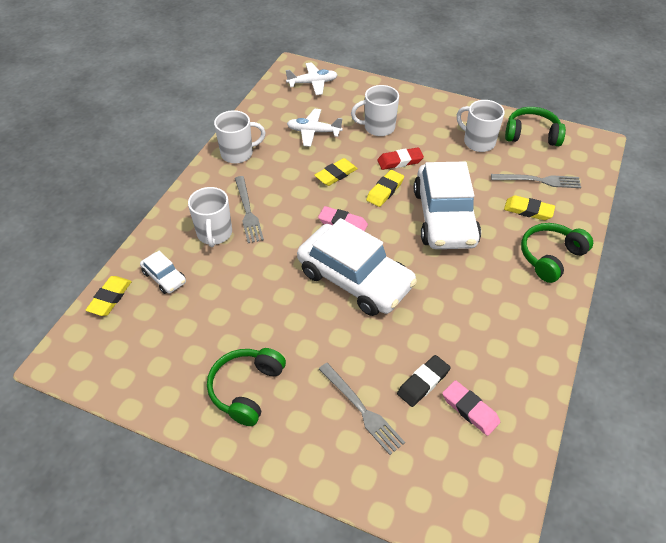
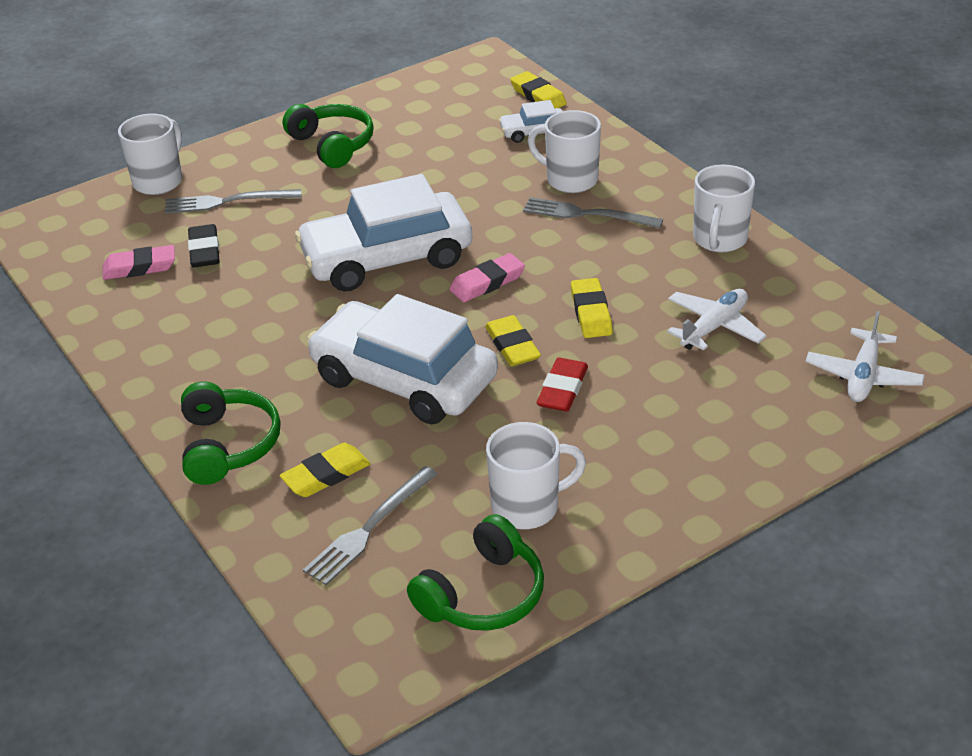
camera: 125 degrees right, 10 degrees down
(378, 127) = (668, 402): white mug -> white mug (159, 181)

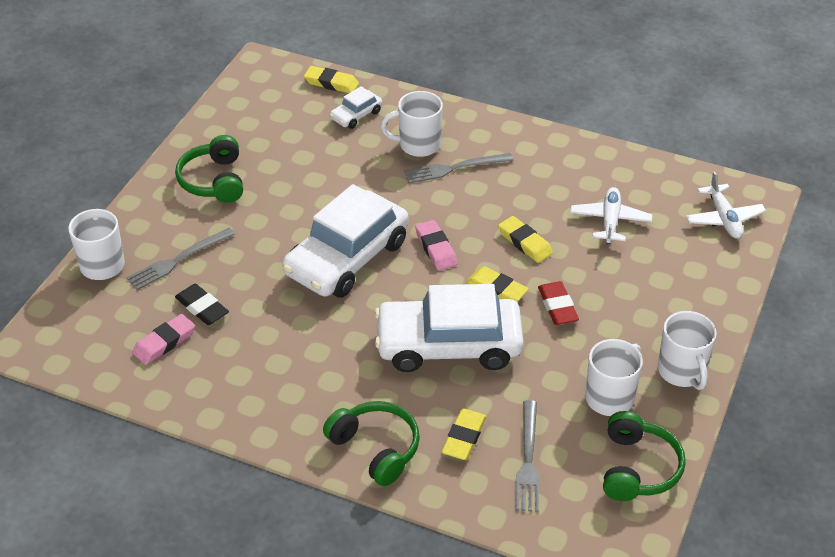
camera: 35 degrees left, 5 degrees up
(332, 145) = (214, 180): green headphones -> green headphones turned 120 degrees counterclockwise
(487, 282) = (436, 248): pink eraser -> pink eraser turned 45 degrees counterclockwise
(719, 240) = (557, 154): white mug -> white mug (682, 372)

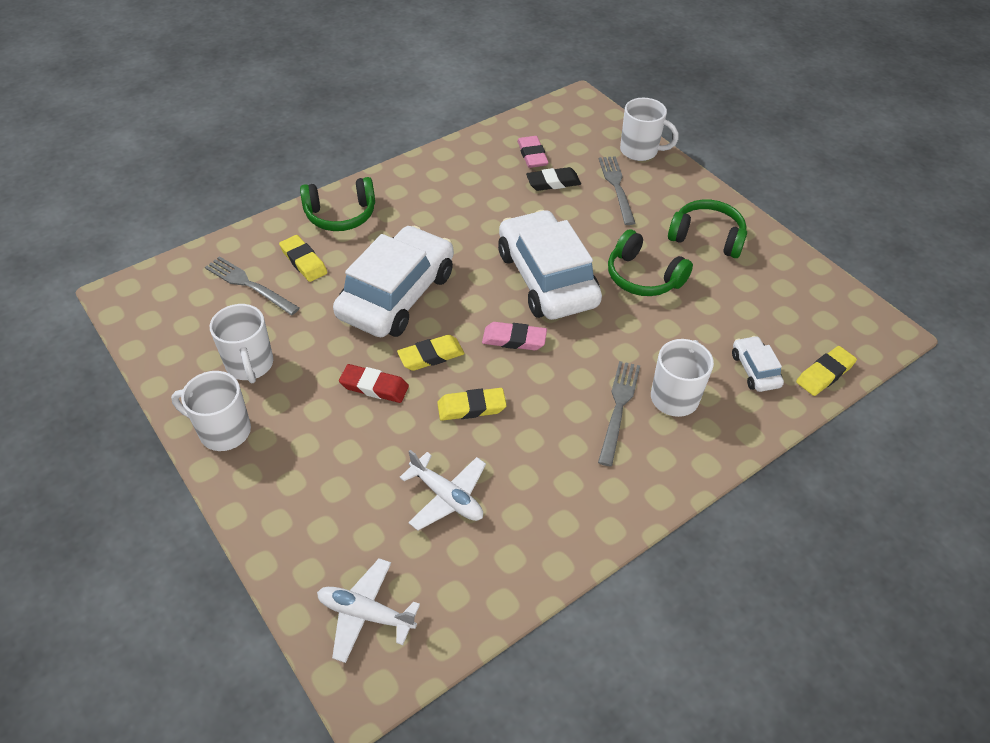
camera: 120 degrees right, 5 degrees up
(638, 468) = (175, 342): green headphones -> green headphones (643, 277)

